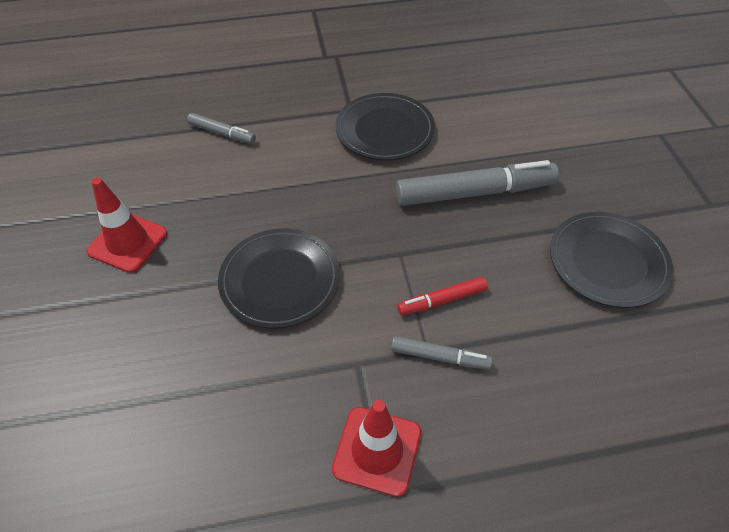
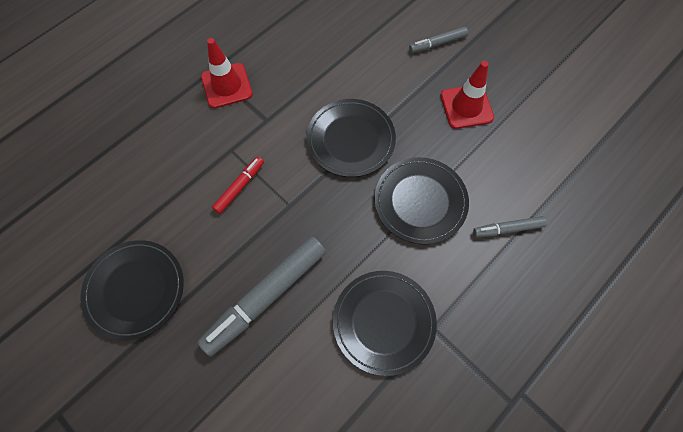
camera: 145 degrees right, 15 degrees up
(270, 188) = (420, 202): none -> black plate
(440, 357) = (221, 150): grey marker -> grey marker (437, 43)

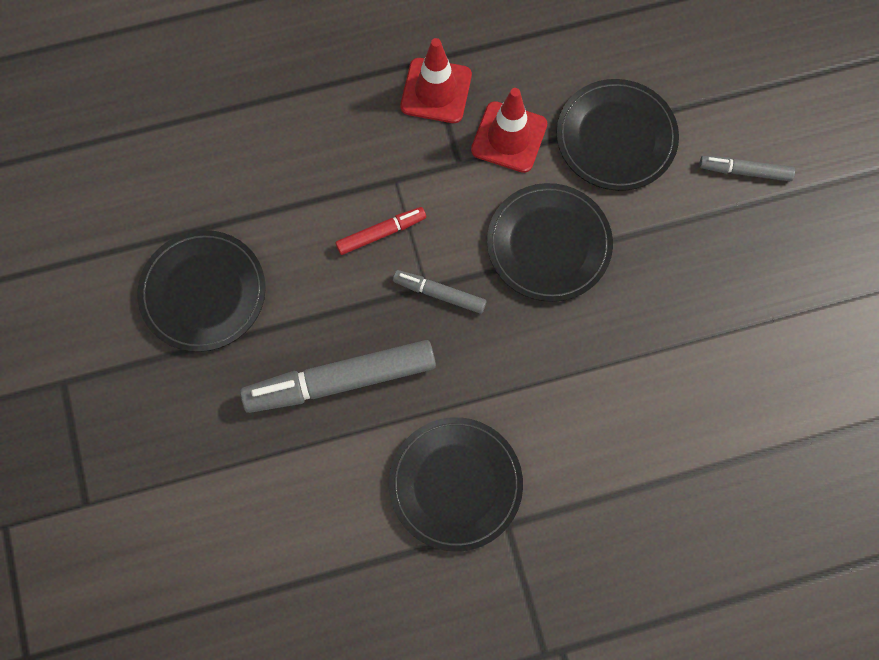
camera: 30 degrees right, 5 degrees up
(420, 202) = (586, 369): black plate -> black plate (616, 137)
(466, 106) = (725, 279): red traffic cone -> red traffic cone (509, 137)
(507, 229) = (672, 462): grey marker -> grey marker (439, 294)

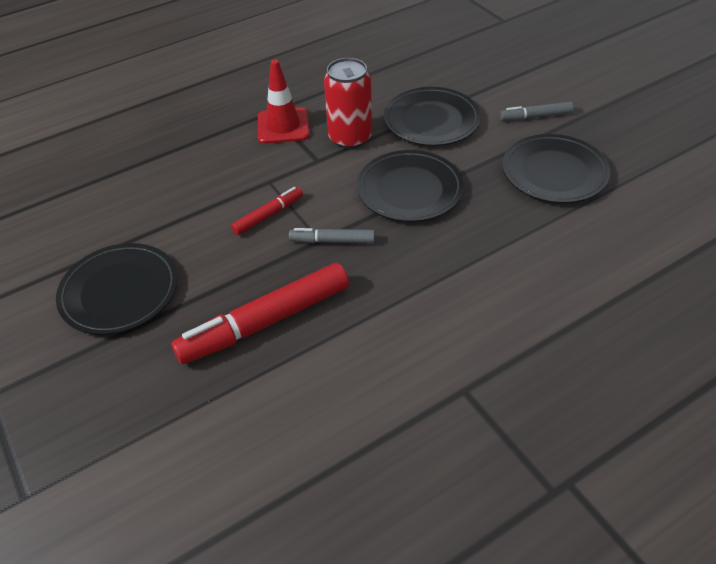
camera: 15 degrees left, 25 degrees down
(340, 381) = (265, 322): grey marker -> red marker
(455, 484) = (402, 371): black plate -> black plate (554, 172)
(509, 137) = (350, 138): red traffic cone -> red can

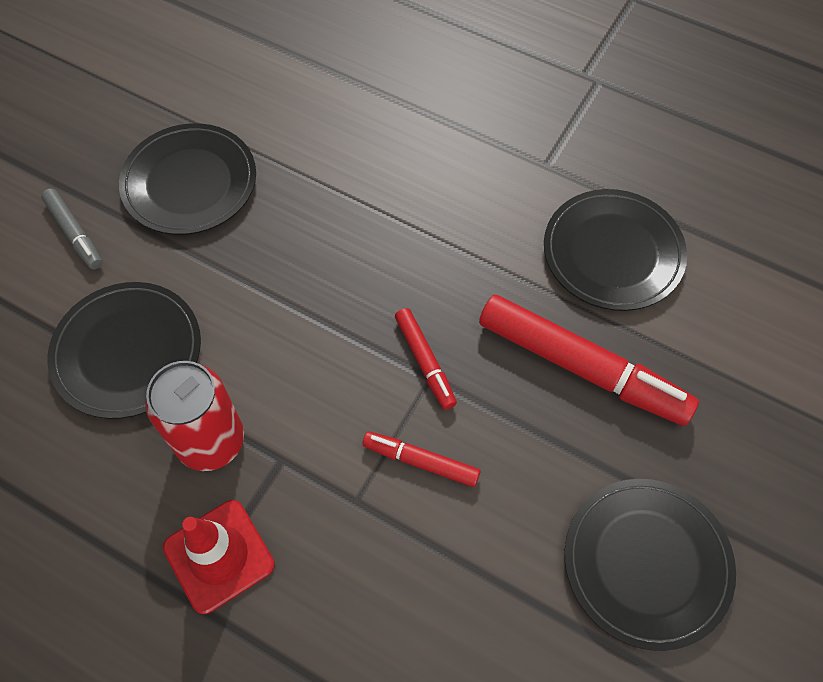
camera: 120 degrees left, 15 degrees up
(332, 241) = (425, 362): grey marker -> red marker
(409, 189) = (291, 318): black plate -> black plate (613, 253)

